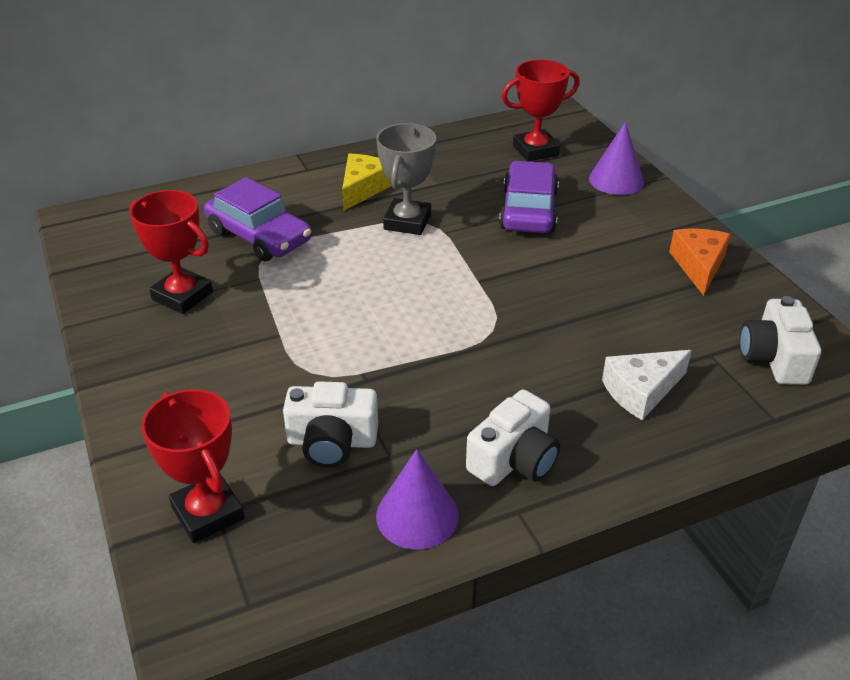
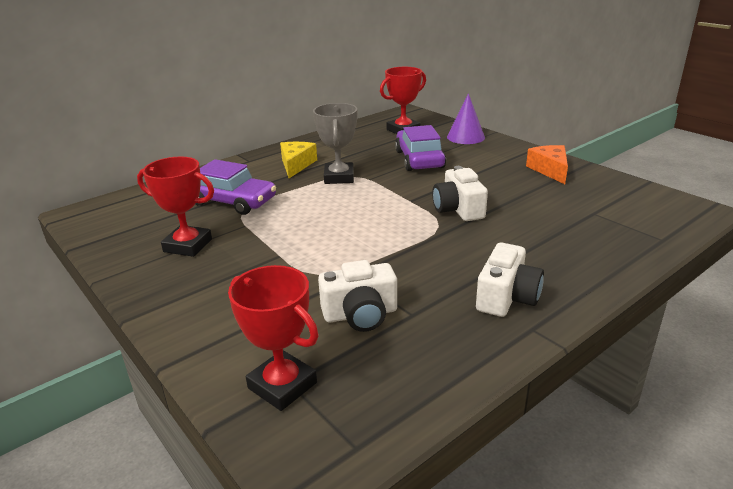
camera: 15 degrees left, 10 degrees down
(417, 515) = (458, 348): purple cone -> none
(641, 391) = (565, 240): white cheese -> none
(774, 358) = (634, 208): white camera -> white camera (458, 209)

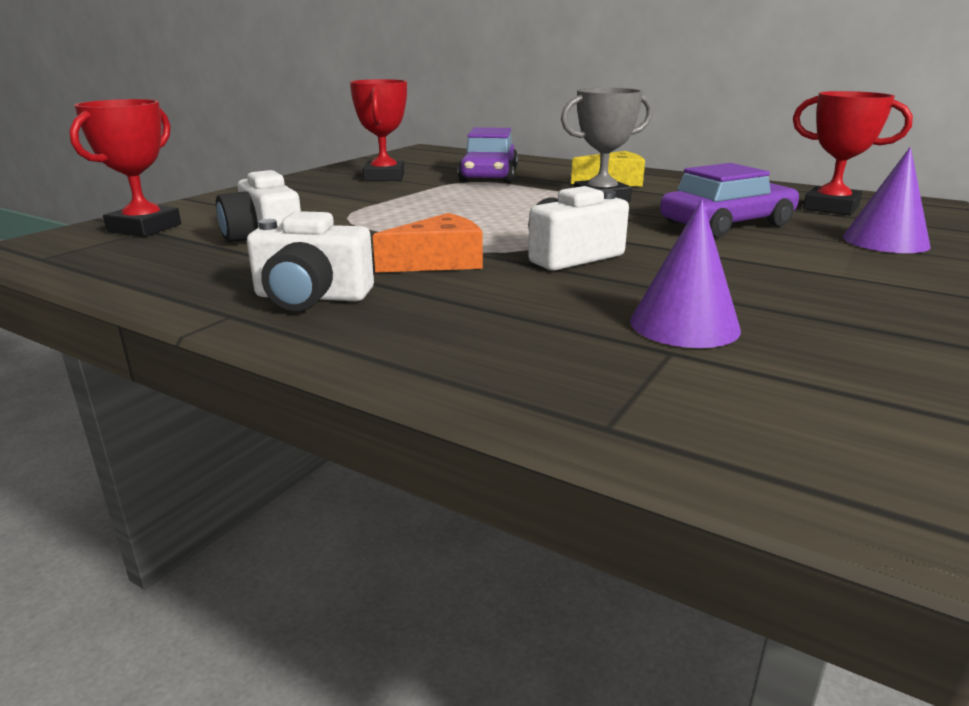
camera: 70 degrees right, 5 degrees down
(550, 170) = (841, 308): orange cheese -> orange cheese (439, 262)
(565, 203) = (684, 325): none -> purple cone

